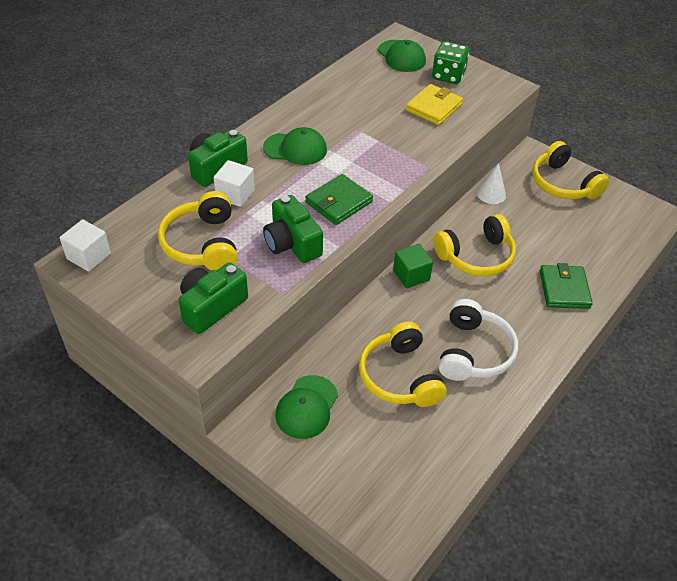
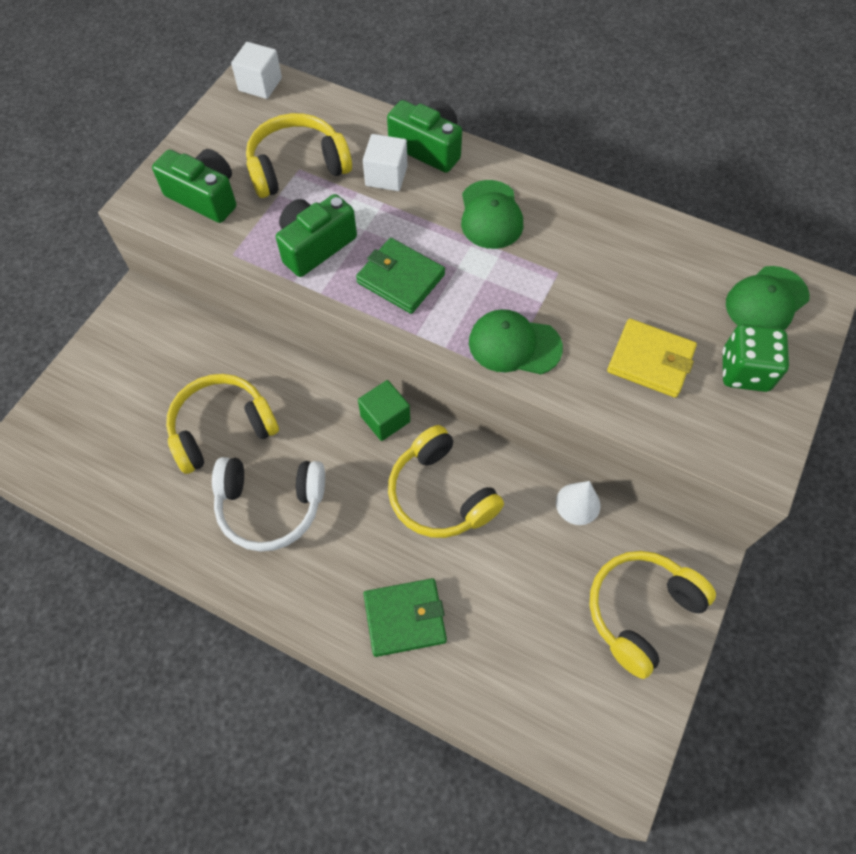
camera: 80 degrees right, 15 degrees up
(306, 407) = (170, 345): green cap -> green cap (514, 345)

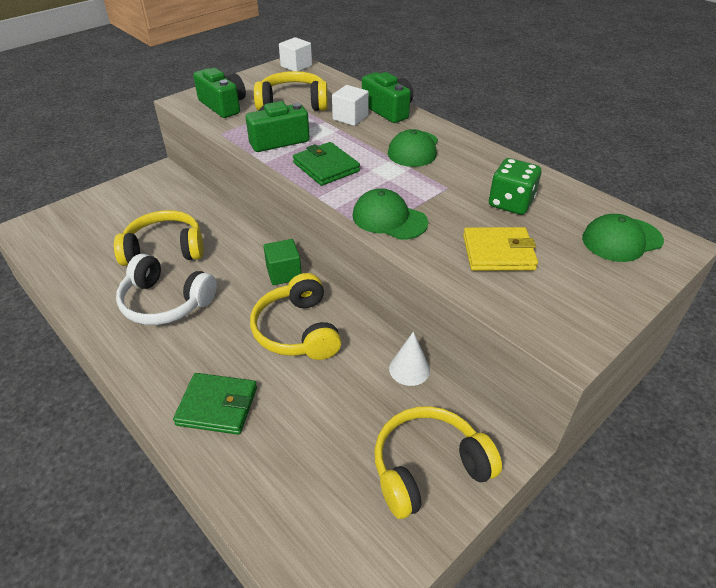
camera: 20 degrees right, 20 degrees down
(650, 360) = (498, 253): yellow wallet -> yellow wallet turned 45 degrees counterclockwise
(744, 371) = (582, 278): green dice -> green dice (510, 203)

